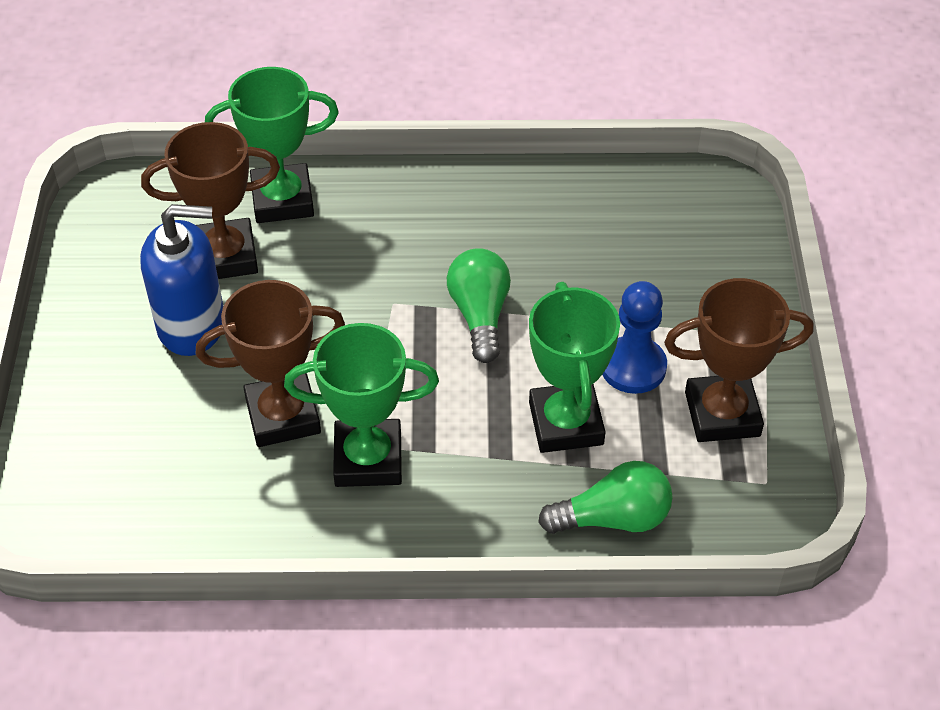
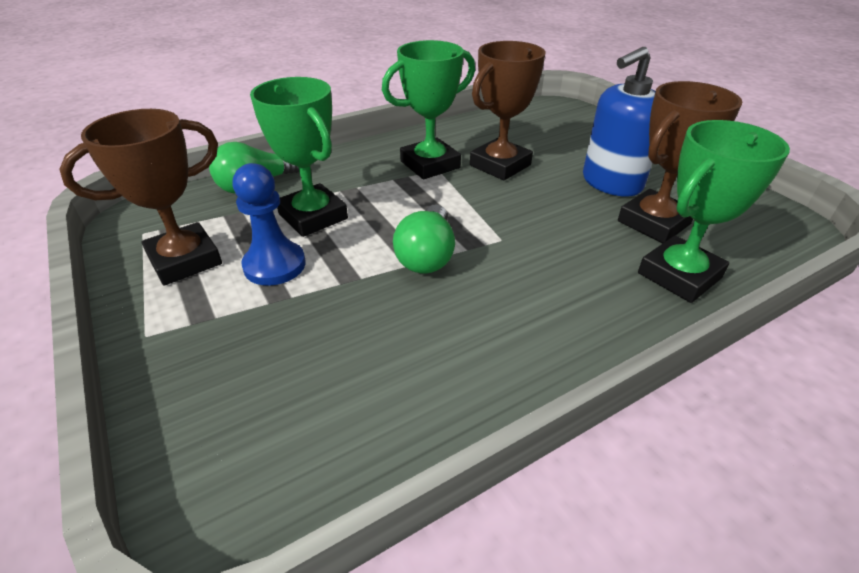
camera: 150 degrees right, 10 degrees down
(480, 315) = (427, 255): green light bulb -> green light bulb turned 45 degrees clockwise

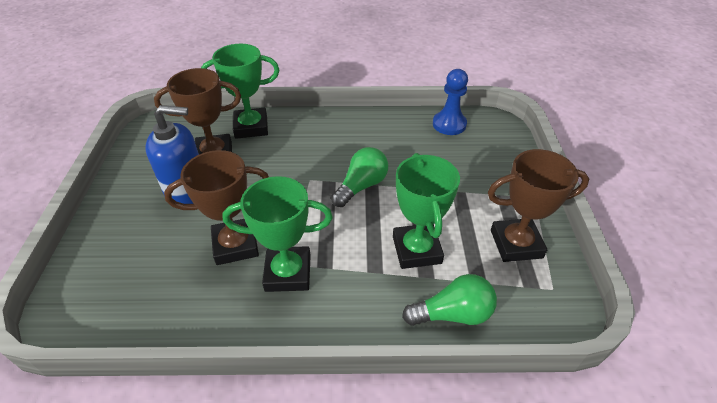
camera: 150 degrees left, 5 degrees up
(274, 265) = (456, 215): blue pawn -> blue pawn (449, 124)

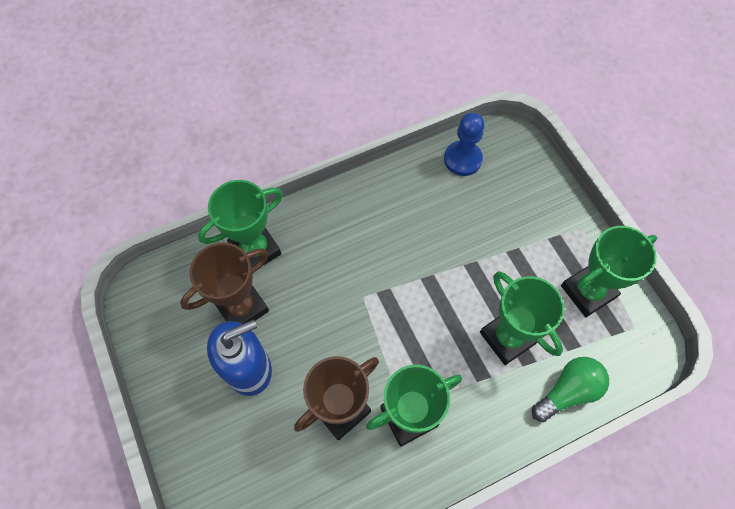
camera: 25 degrees left, 20 degrees up
(361, 186) = (419, 283): green light bulb -> none
(516, 244) = (588, 291): brown trophy -> green trophy

